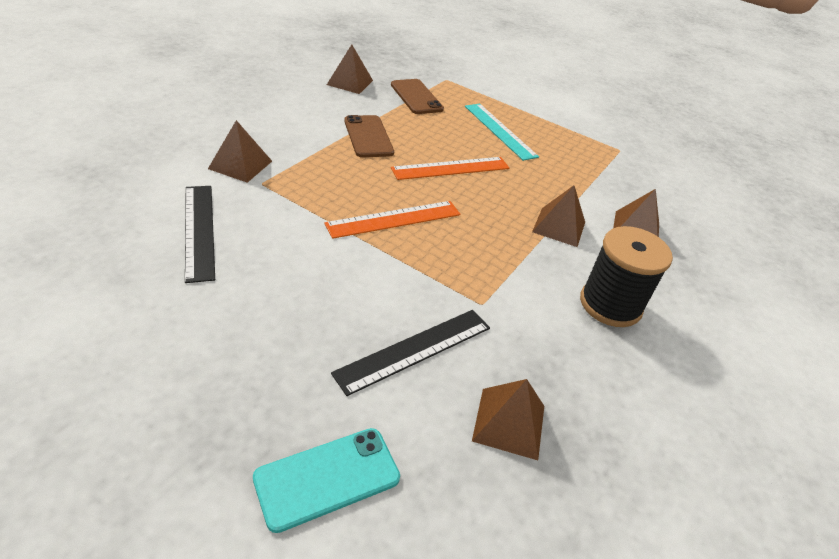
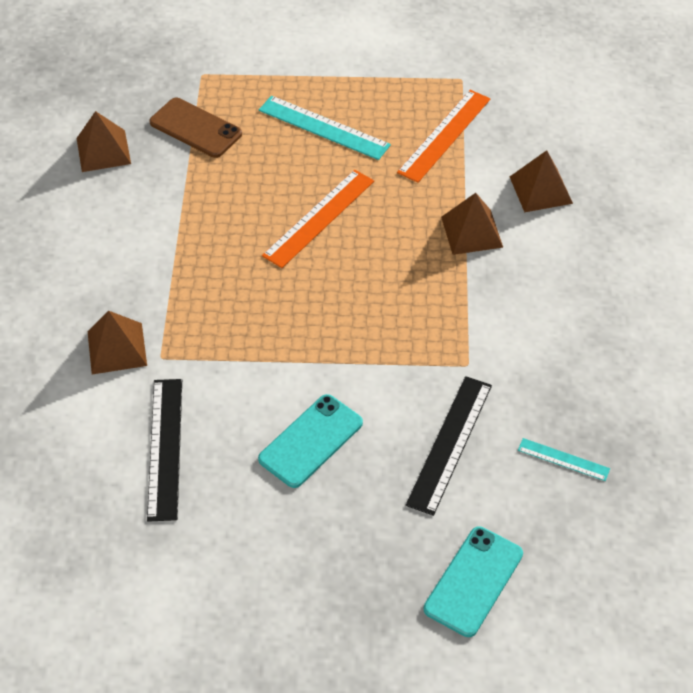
camera: 25 degrees left, 10 degrees up
(199, 230) = (165, 448): black ruler -> black ruler turned 45 degrees clockwise
(305, 284) = (311, 441): none -> turquoise phone
(368, 136) = (201, 226): brown phone -> none
(394, 219) = (321, 320): orange ruler -> orange ruler (444, 135)
(509, 423) = (563, 459): brown pyramid -> turquoise ruler
(610, 304) = (569, 297): black spool -> none

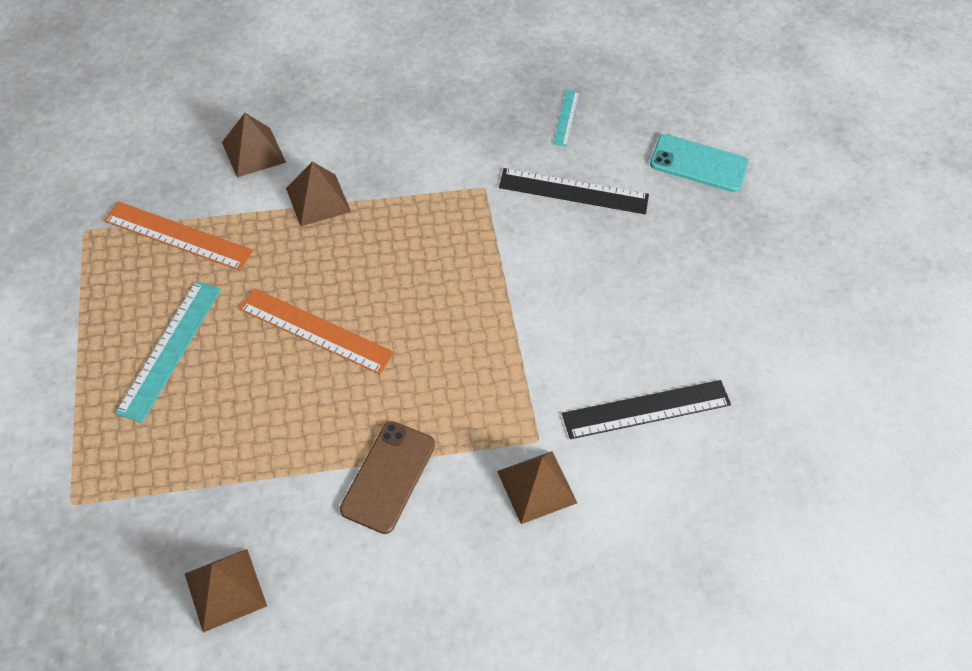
camera: 105 degrees left, 5 degrees up
(195, 128) = (177, 487): brown phone -> brown phone (388, 477)
(311, 441) = (601, 291): turquoise phone -> none

